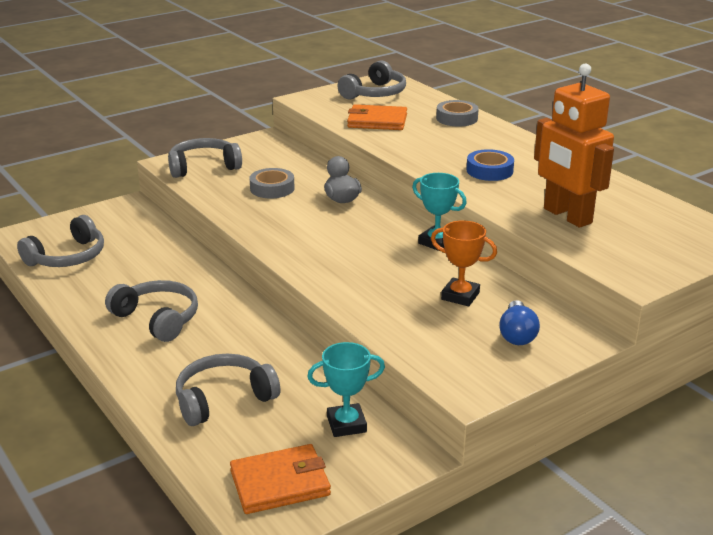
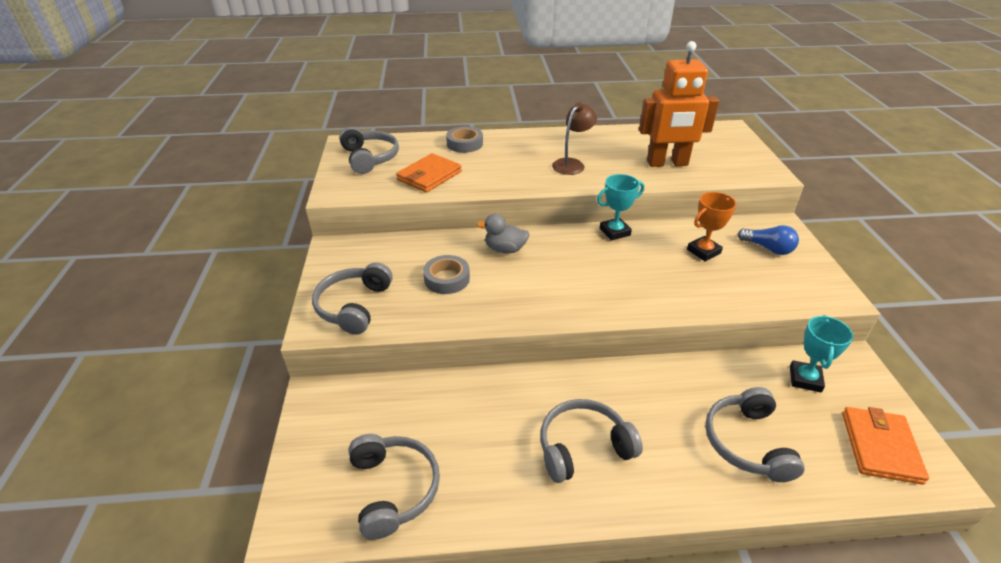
camera: 60 degrees left, 10 degrees up
(489, 171) = (572, 164): blue tape -> brown lamp

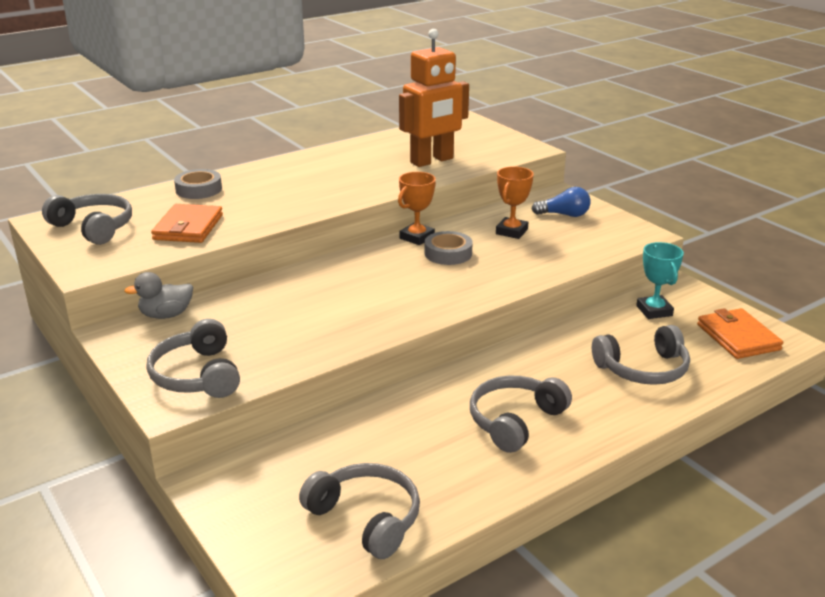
camera: 30 degrees left, 10 degrees down
(447, 279) = (280, 322): grey tape -> grey tape (448, 253)
(505, 249) = (318, 281): grey duck -> grey duck (166, 315)
(572, 164) = (338, 182): brown lamp -> none
(614, 232) = (417, 237): turquoise trophy -> orange trophy
(747, 443) = (643, 369): grey headphones -> grey headphones turned 75 degrees counterclockwise

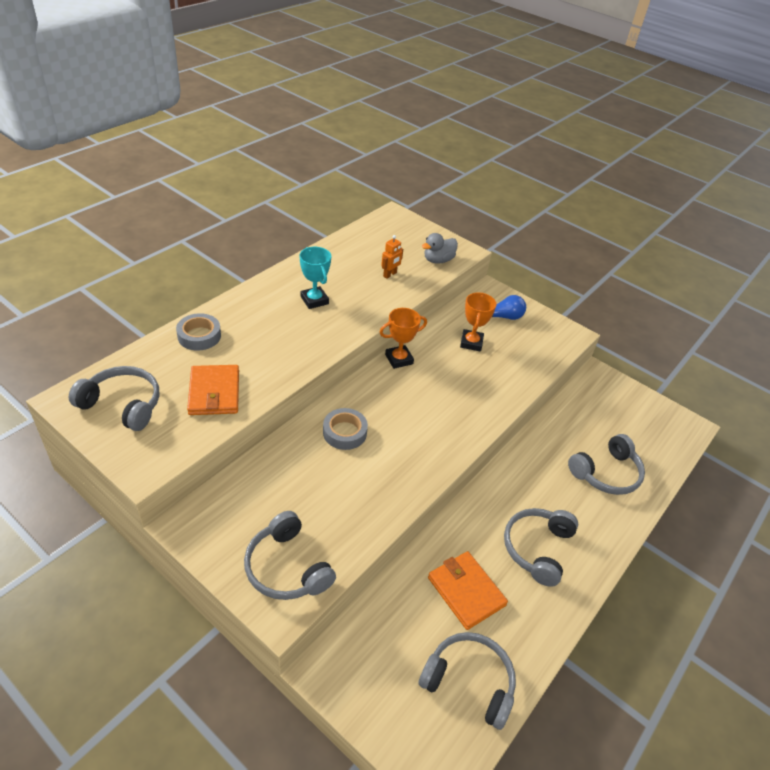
camera: 20 degrees left, 15 degrees up
(166, 315) = (224, 493): grey duck -> grey duck (438, 260)
(417, 237) = (399, 359): orange trophy -> orange trophy turned 45 degrees clockwise
(432, 161) = (390, 274): orange robot -> orange robot, size x0.41
(448, 253) = (432, 377): grey tape -> grey tape (344, 432)
(654, 311) = (591, 406): turquoise trophy -> turquoise trophy (314, 300)
(738, 337) = (657, 427): orange wallet -> orange wallet (466, 591)

